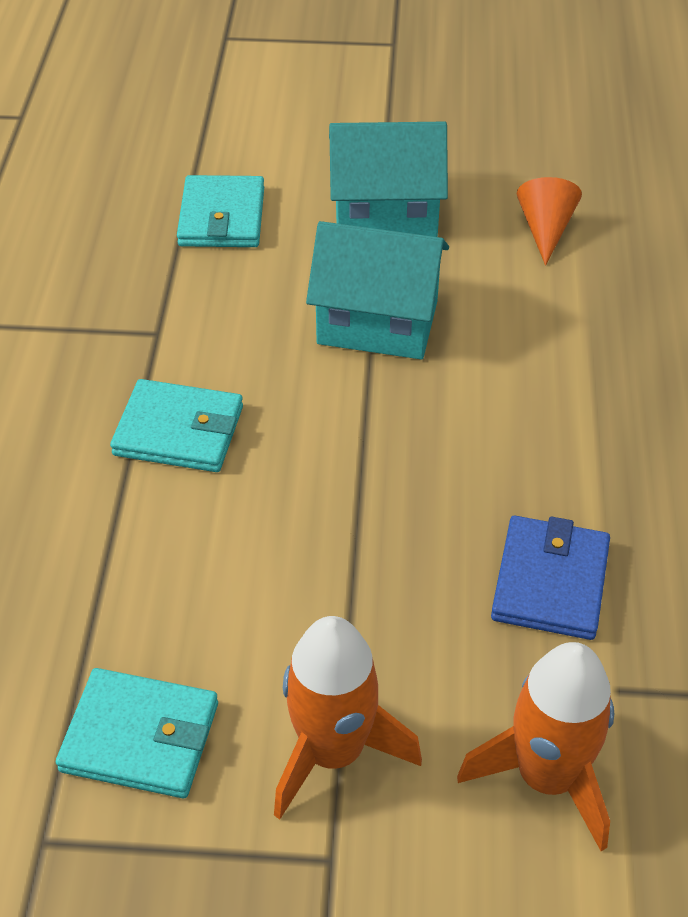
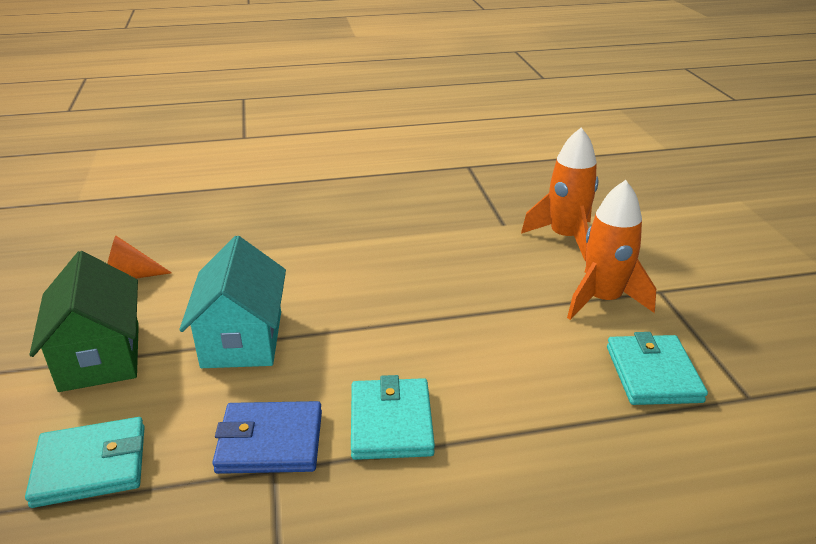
camera: 105 degrees left, 15 degrees down
(385, 214) = (100, 356): turquoise house -> green house
(550, 582) = (449, 247): blue wallet -> blue wallet (270, 441)

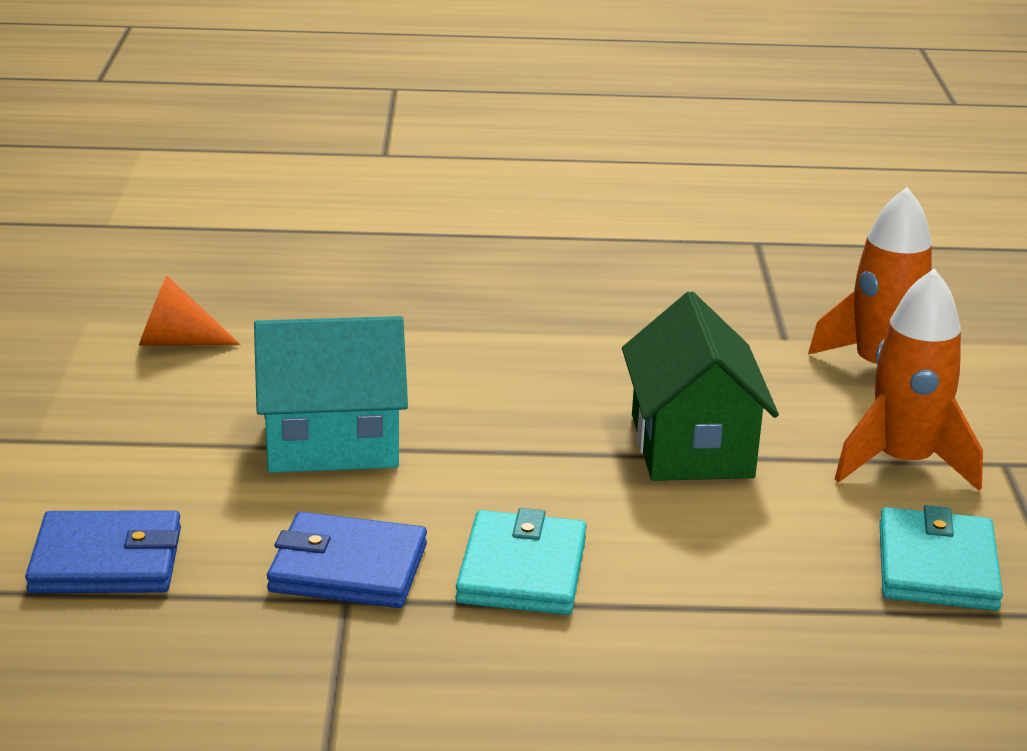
camera: 10 degrees right, 5 degrees down
(90, 466) = (106, 561): turquoise wallet -> blue wallet
(100, 356) = (127, 438): green house -> green house (692, 446)
(242, 339) = (331, 443): turquoise house -> turquoise house turned 75 degrees clockwise

